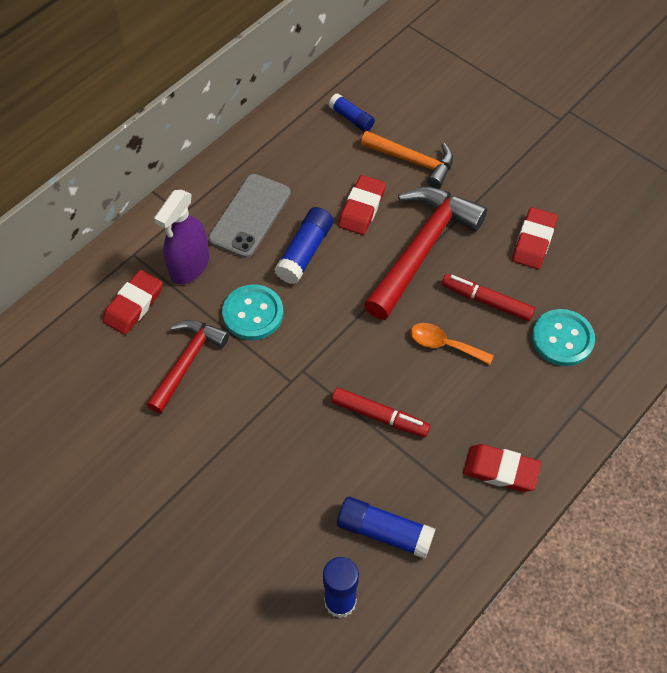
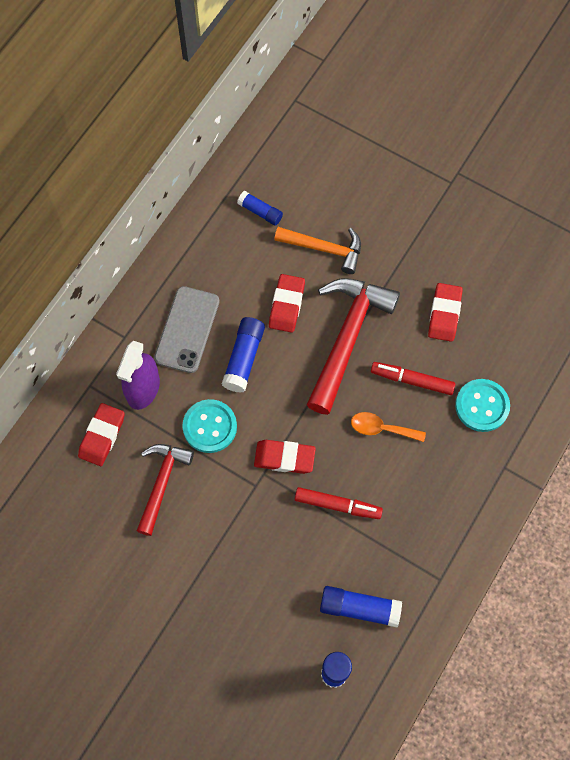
camera: 10 degrees left, 10 degrees up
(500, 470) = (446, 537): red eraser -> red eraser (284, 458)

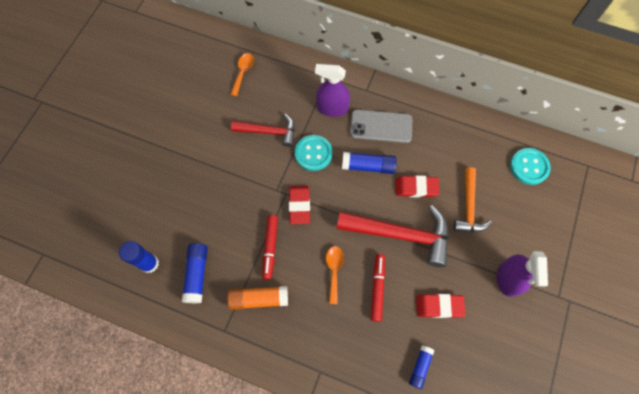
camera: 80 degrees right, 0 degrees up
(50, 508) = (243, 72): none -> orange spoon
(102, 436) = (295, 91): red eraser -> none
(260, 212) = (485, 157): blue glue stick -> blue glue stick (420, 367)
(404, 529) = (259, 299): none -> orange glue stick
(422, 230) = (507, 279): none -> purple spray bottle
(482, 406) = (368, 347): turquoise button -> turquoise button (529, 167)

